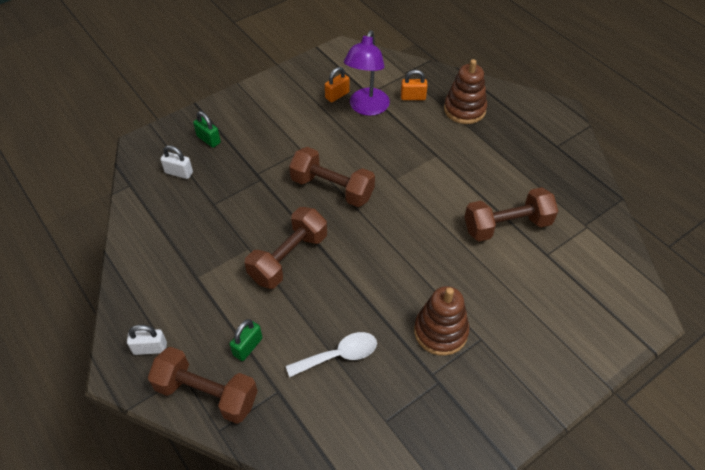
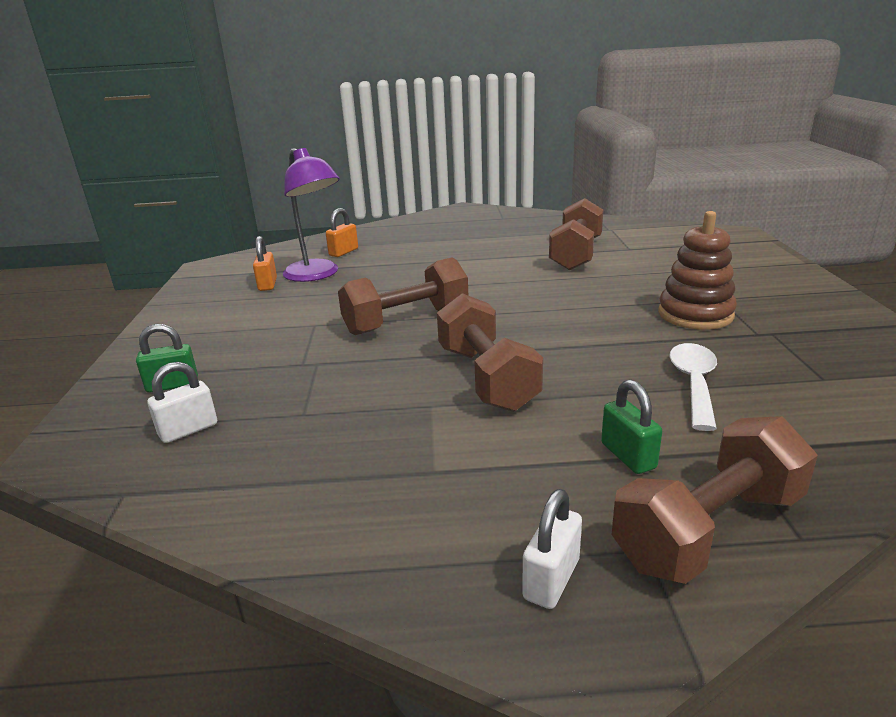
camera: 55 degrees left, 25 degrees down
(464, 109) = (401, 237): brown stacking toy -> none

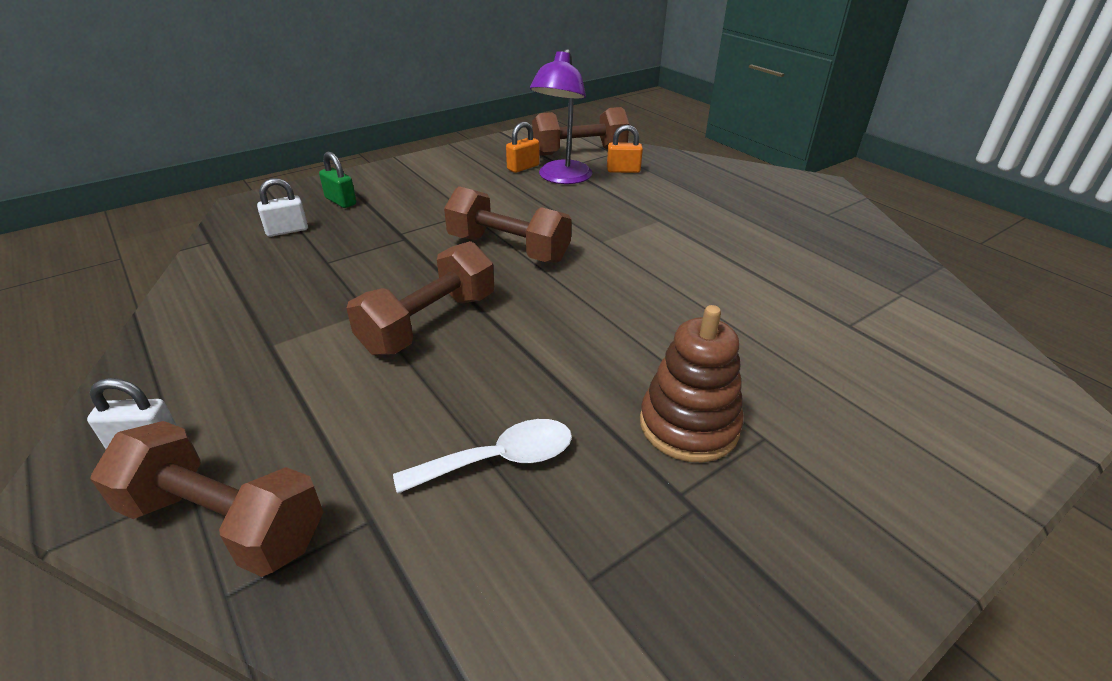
camera: 55 degrees right, 10 degrees up
(188, 430) = (287, 230): white padlock -> white padlock turned 45 degrees counterclockwise
(576, 254) = (777, 291): brown dumbbell -> brown dumbbell (579, 152)
(628, 456) = (329, 443): green padlock -> none

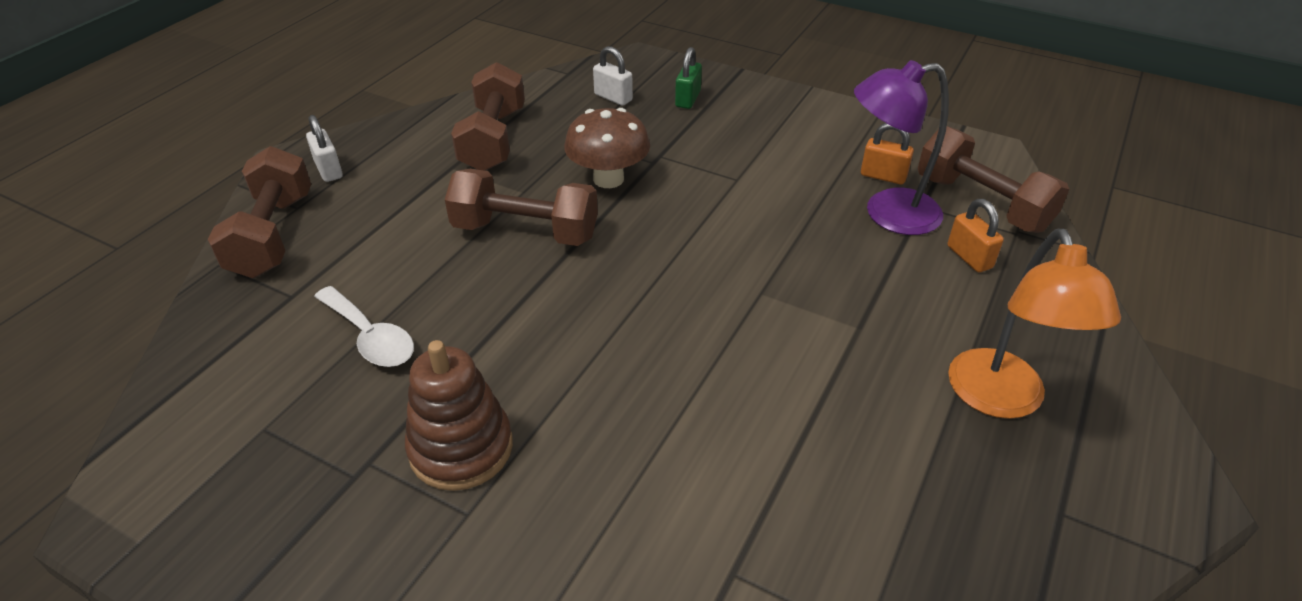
camera: 65 degrees right, 5 degrees up
(403, 263) = (608, 179): none -> brown mushroom
(508, 249) = (686, 231): brown dumbbell -> brown dumbbell (493, 140)
(743, 201) = (1001, 400): none -> orange lamp

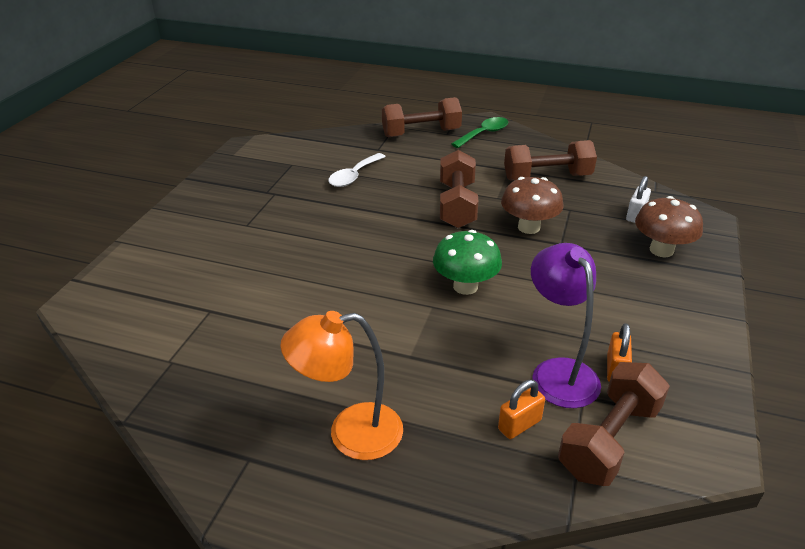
camera: 80 degrees right, 5 degrees down
(329, 170) = (484, 134): white padlock -> green spoon
(461, 448) = (285, 216): brown stacking toy -> none
(688, 99) = (661, 250): green padlock -> brown mushroom
(724, 256) = (465, 286): none -> green mushroom

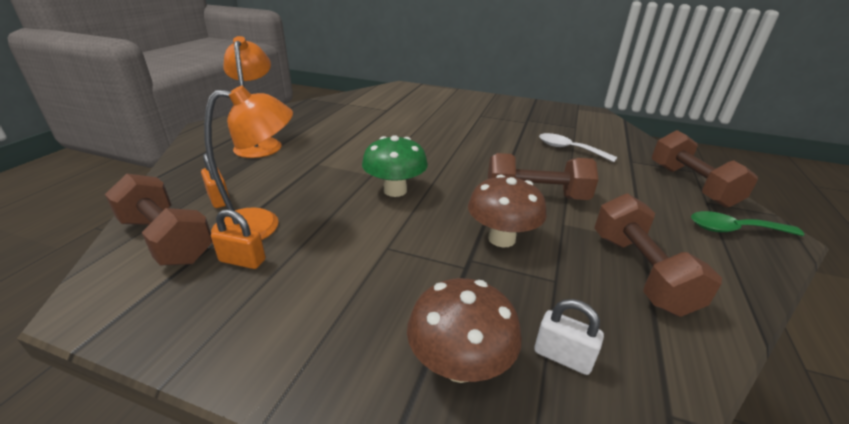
camera: 90 degrees right, 5 degrees down
(484, 134) = (734, 230): green spoon -> green spoon turned 135 degrees clockwise
(558, 372) = (261, 225): purple lamp -> orange lamp

